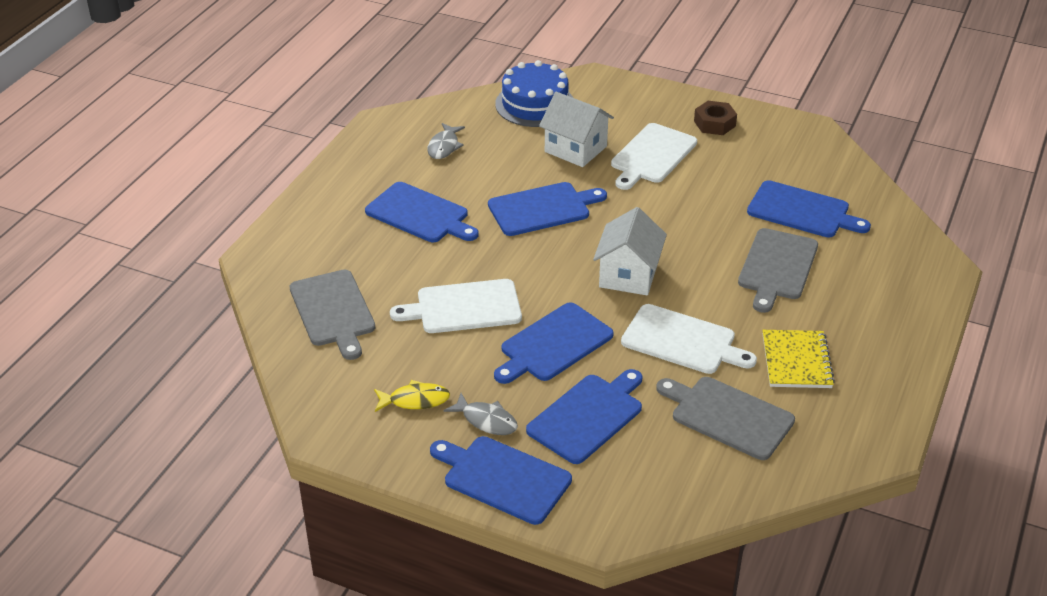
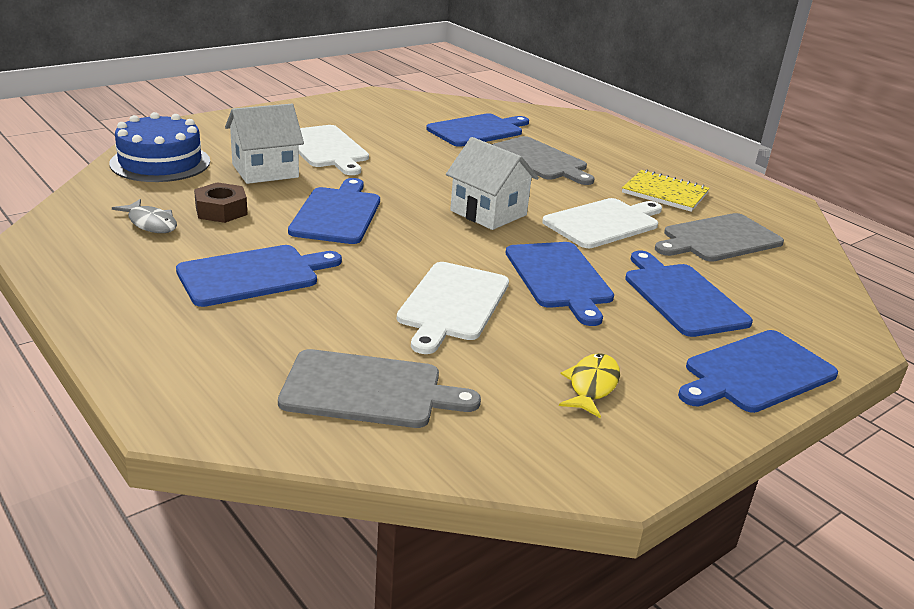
camera: 65 degrees left, 10 degrees down
(486, 420) = (656, 352): grey fish -> none
(714, 123) = (318, 116): brown nut -> brown nut (221, 210)

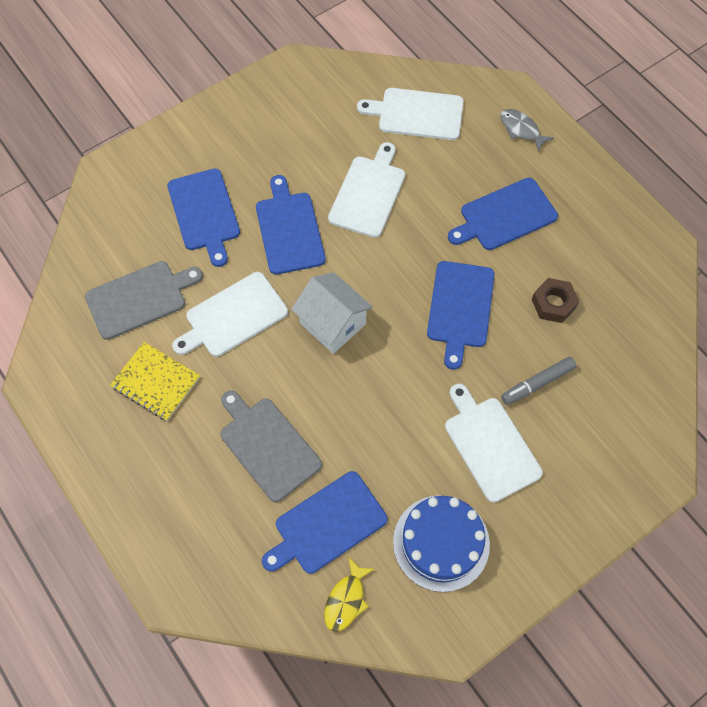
camera: 175 degrees left, 35 degrees up
(150, 223) = (599, 278): grey fish -> grey fish (521, 129)
(160, 162) = (635, 389): blue cake -> blue cake (441, 543)
(265, 171) = (537, 383): white house -> grey marker
(368, 390) = (417, 114): grey cutting board -> white cutting board
(591, 386) = (292, 123): yellow fish -> yellow fish (346, 599)
(756, 373) = (188, 139): blue cutting board -> none

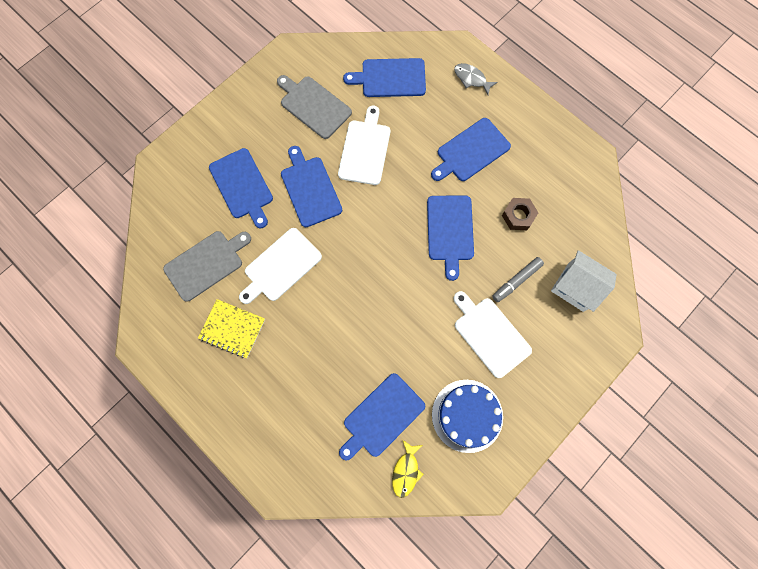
camera: 10 degrees left, 10 degrees up
(268, 446) = (326, 364): grey cutting board -> grey cutting board (314, 106)
(332, 323) = (357, 259): white house -> white house (575, 287)
(417, 114) = (390, 78): white cutting board -> blue cutting board

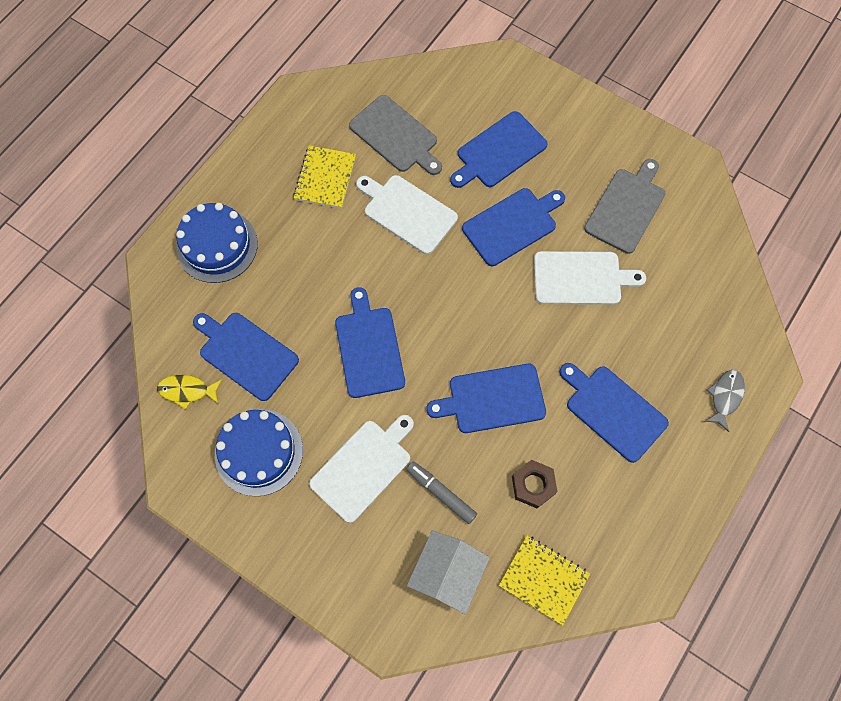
camera: 80 degrees right, 5 degrees down
(276, 432) = (217, 245): none -> blue cake
(390, 78) = (694, 292): blue cutting board -> blue cutting board (369, 348)
(584, 222) = (543, 579): none -> yellow notebook

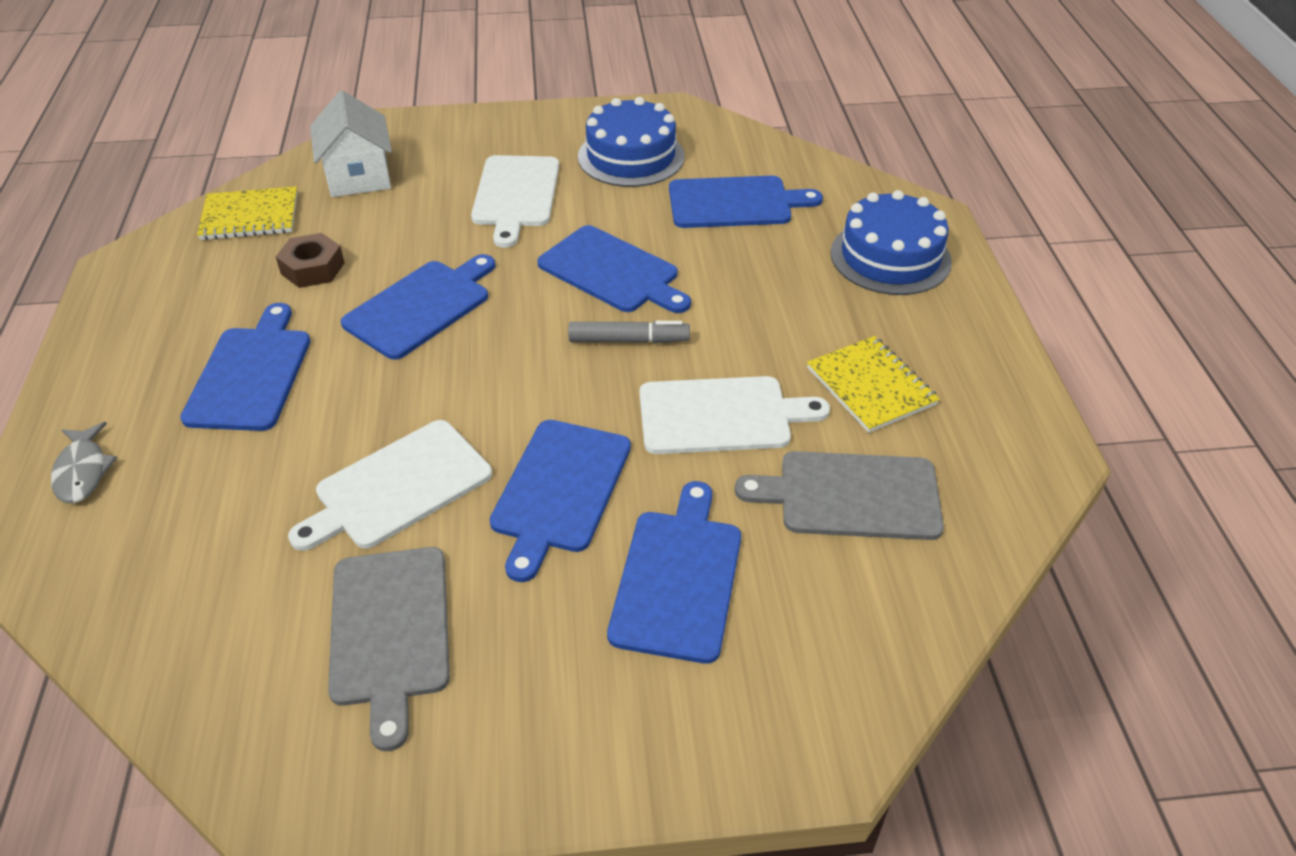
camera: 140 degrees right, 25 degrees down
(187, 390) = (752, 156): yellow fish -> none
(441, 493) = (414, 217): grey marker -> grey marker (629, 340)
(613, 411) = (251, 374): blue cutting board -> blue cutting board turned 90 degrees counterclockwise

